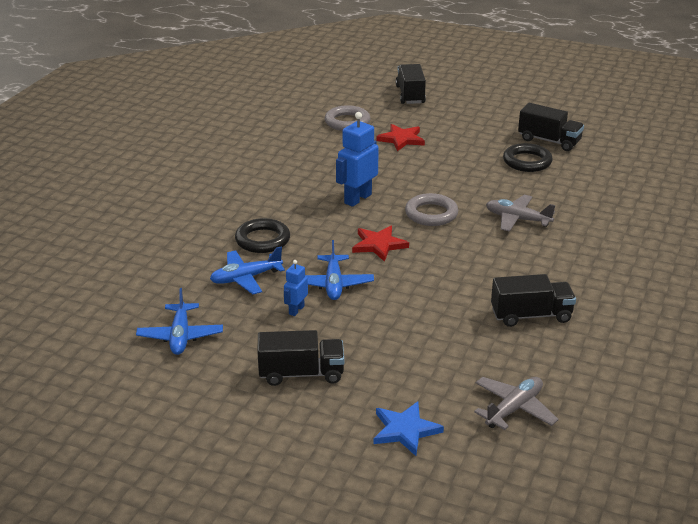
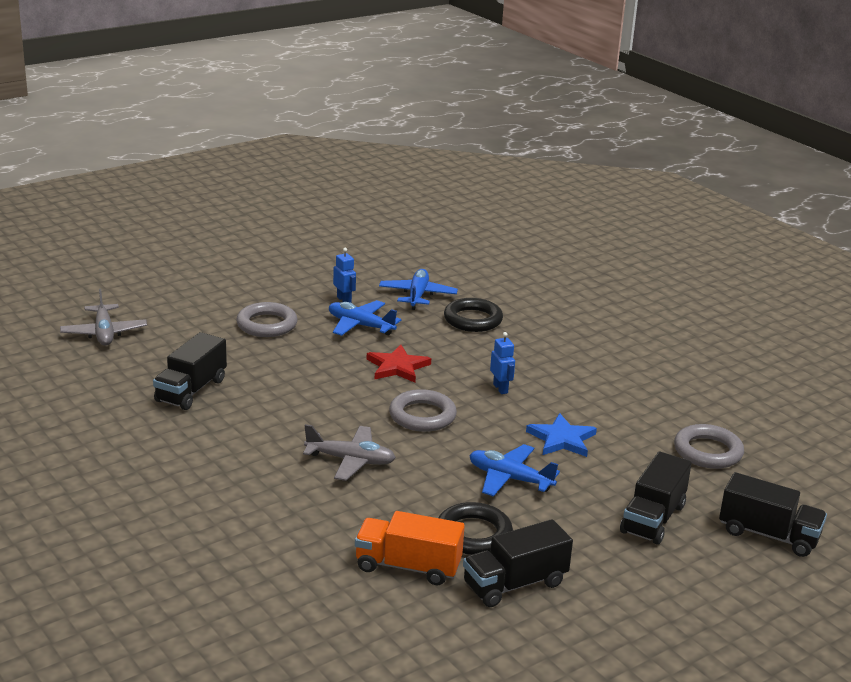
camera: 120 degrees right, 5 degrees down
(180, 336) = (368, 254): blue plane -> blue plane (509, 478)
(301, 374) = (263, 278): black truck -> black truck (653, 519)
(357, 199) = (500, 388): blue robot -> blue robot, size x0.54
(388, 329) = (267, 324): none -> grey ring
(401, 139) = (623, 470): red star -> none
(405, 430) = (150, 290): blue star -> blue star (561, 439)
(517, 219) = (350, 460): grey plane -> grey plane turned 45 degrees clockwise
(581, 170) = (408, 566): none -> orange truck

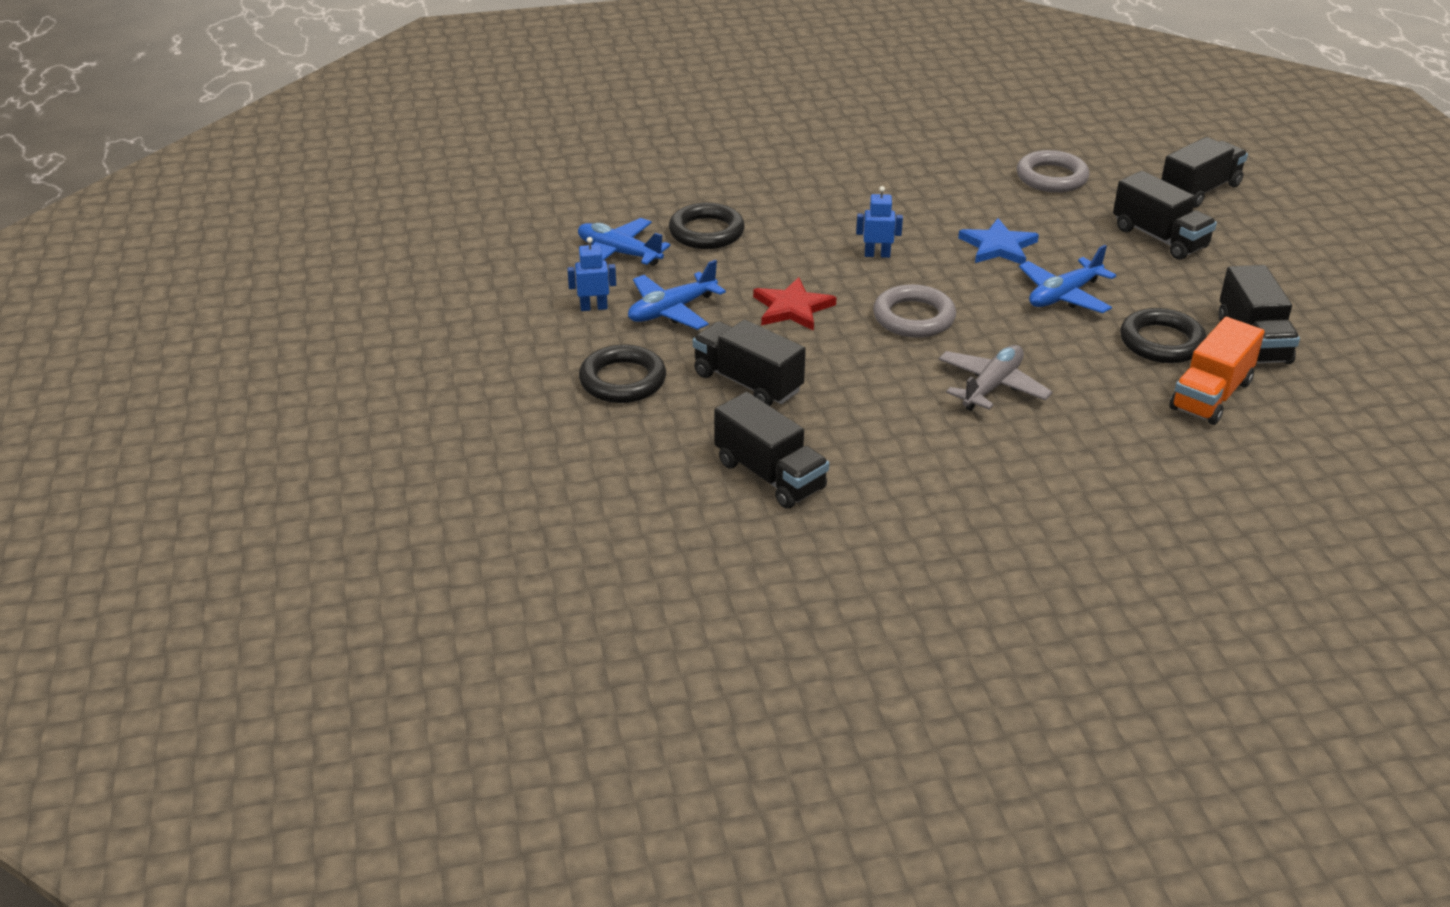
camera: 65 degrees left, 10 degrees up
(104, 333) = (555, 528): grey plane -> none
(267, 324) = (622, 380): grey ring -> black ring
(292, 366) = (747, 382): none -> black truck

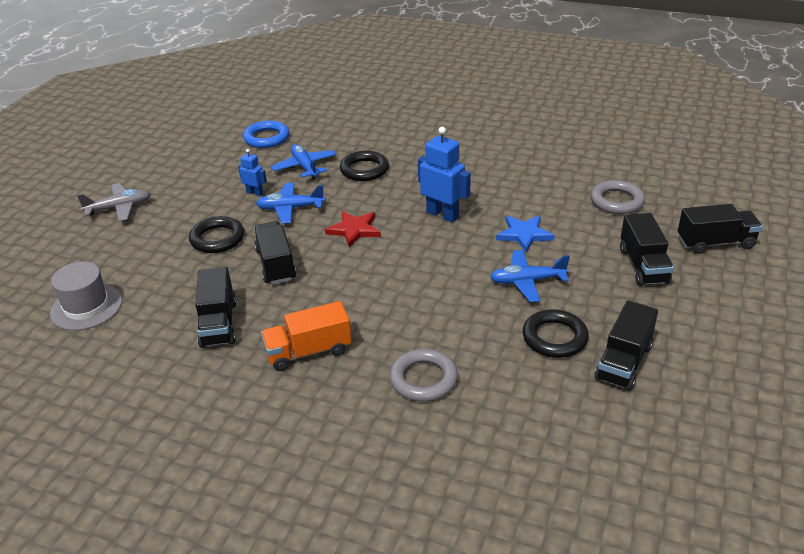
camera: 35 degrees right, 0 degrees up
(507, 232) = (266, 138): none -> blue ring
(556, 528) = (86, 307): none -> grey hat
(877, 254) = (442, 214): blue robot -> blue robot, size x1.85
(914, 317) = (415, 261): grey ring -> grey ring (423, 379)
(992, 386) = (407, 323): grey plane -> grey plane (119, 208)
(1211, 395) = (543, 388): orange truck -> orange truck (308, 351)

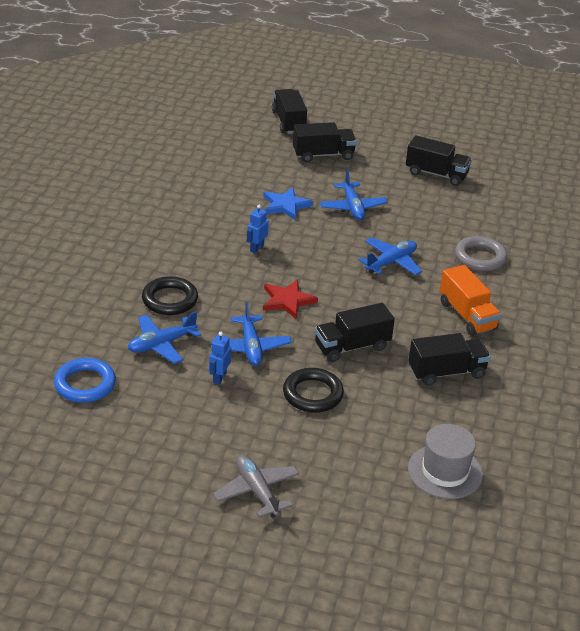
camera: 100 degrees left, 0 degrees up
(415, 302) = (391, 262): none -> blue plane
(442, 214) = (256, 248): blue robot -> blue robot, size x0.54
(554, 338) = (418, 199): black ring -> none
(616, 201) = (229, 157): grey ring -> none

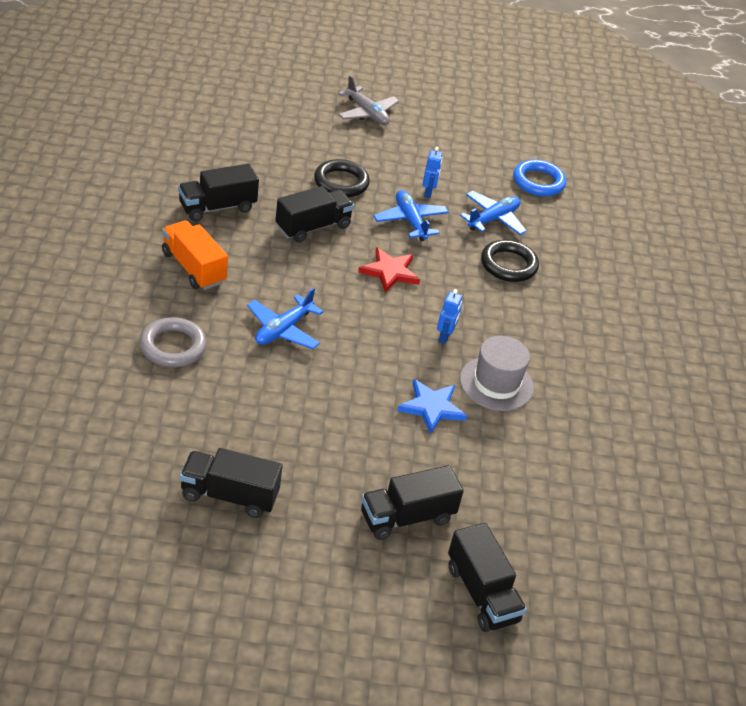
camera: 165 degrees right, 5 degrees up
(352, 207) = (344, 413): blue plane -> none
(445, 471) = (219, 129): grey hat -> grey hat (496, 383)

